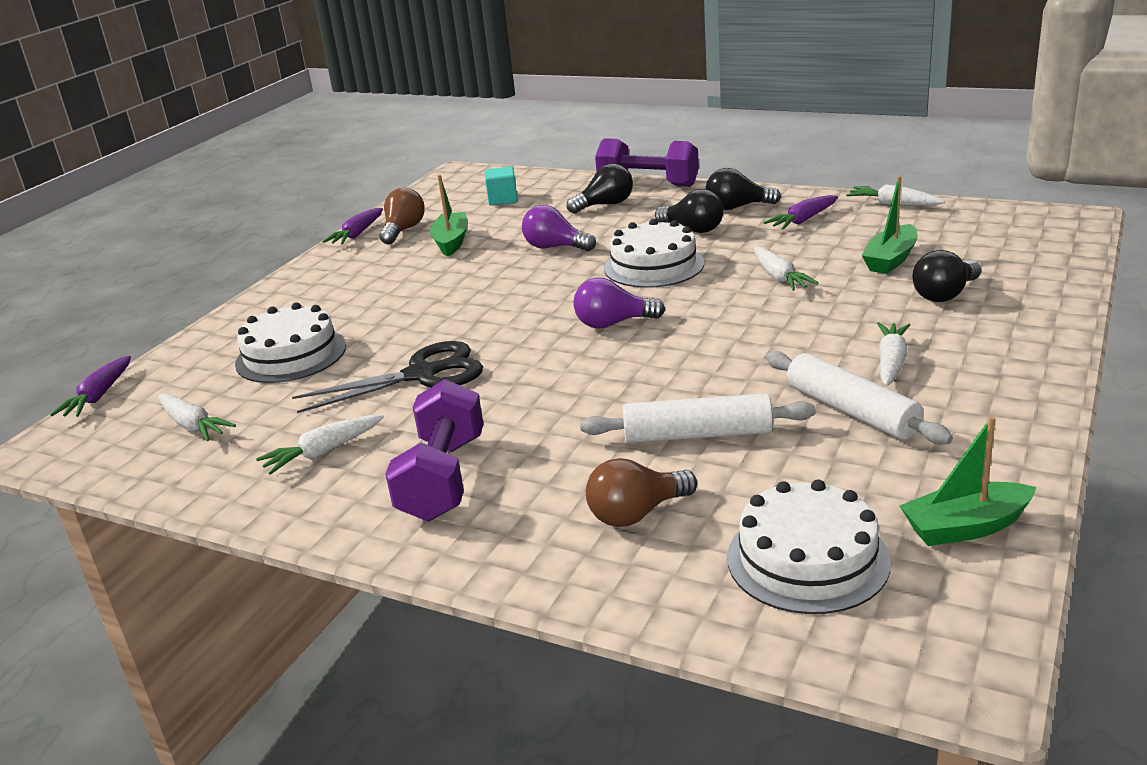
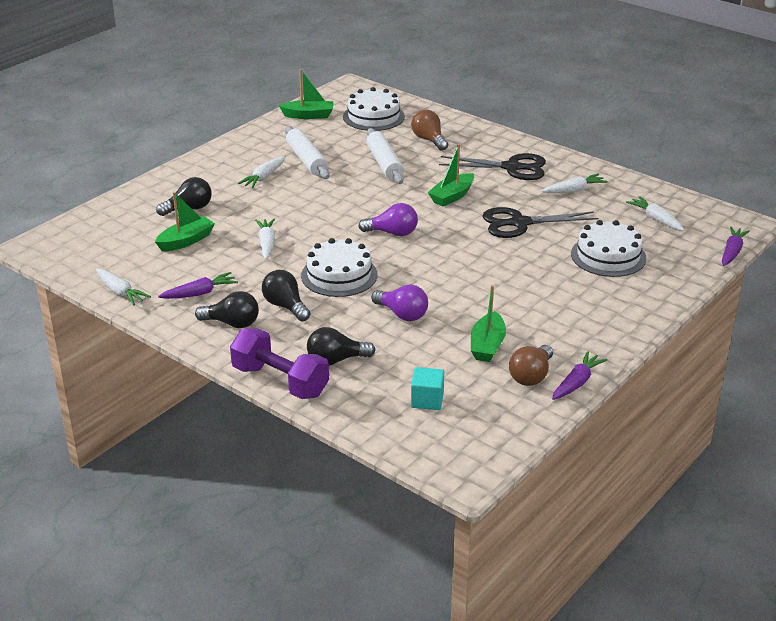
camera: 170 degrees left, 5 degrees up
(443, 478) = (511, 167): purple dumbbell -> black scissors
(543, 396) = (452, 196): none -> green boat
(636, 513) = (429, 140): brown light bulb -> brown light bulb turned 105 degrees counterclockwise
(697, 435) = (384, 163): white rolling pin -> white rolling pin turned 60 degrees clockwise

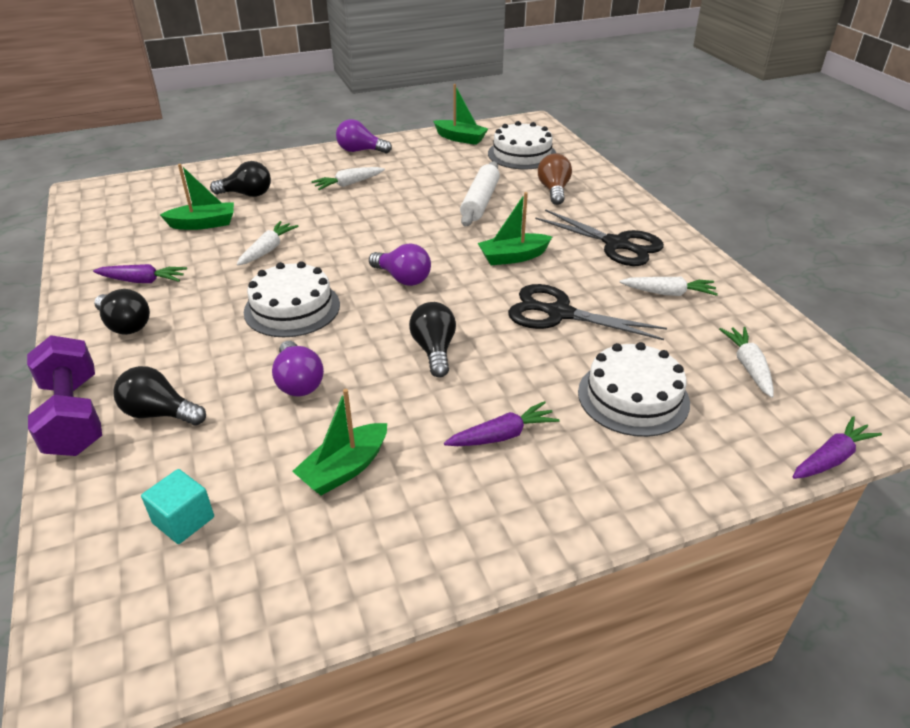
camera: 30 degrees right, 5 degrees up
(120, 292) = (82, 256): white carrot -> none
(237, 147) = (360, 151): none -> purple light bulb
(285, 306) = (197, 325): black light bulb -> black light bulb (434, 350)
(306, 160) = (408, 178): white rolling pin -> none
(531, 376) = (348, 545): brown light bulb -> none
(577, 382) = (397, 588): purple carrot -> purple carrot (503, 435)

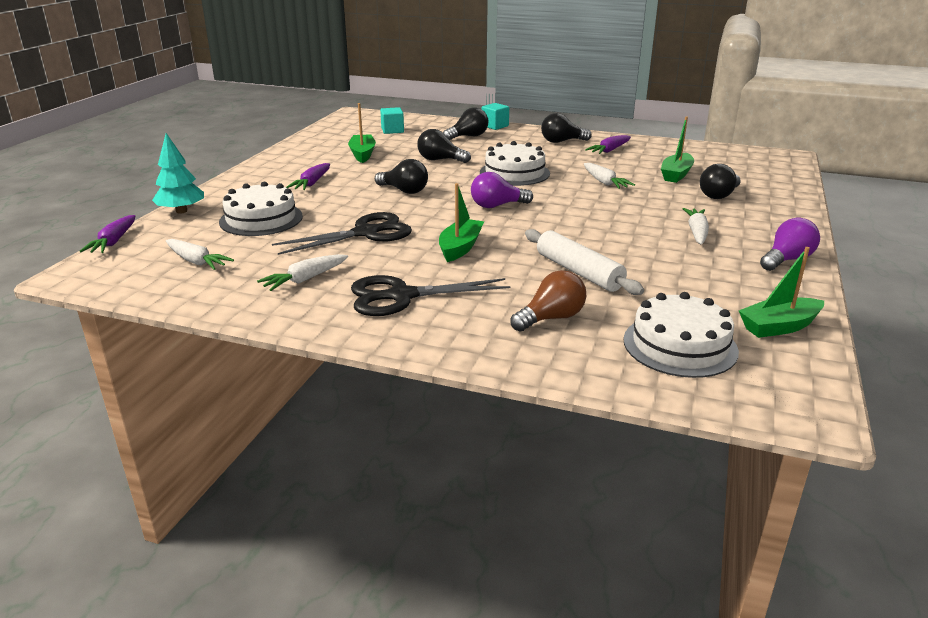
camera: 130 degrees right, 10 degrees down
(74, 416) = (495, 126): purple dumbbell -> turquoise cube
(298, 382) = (440, 160): purple light bulb -> black light bulb
(554, 190) = (551, 318): brown light bulb -> brown light bulb turned 75 degrees counterclockwise
(716, 478) = (181, 211): none -> turquoise tree

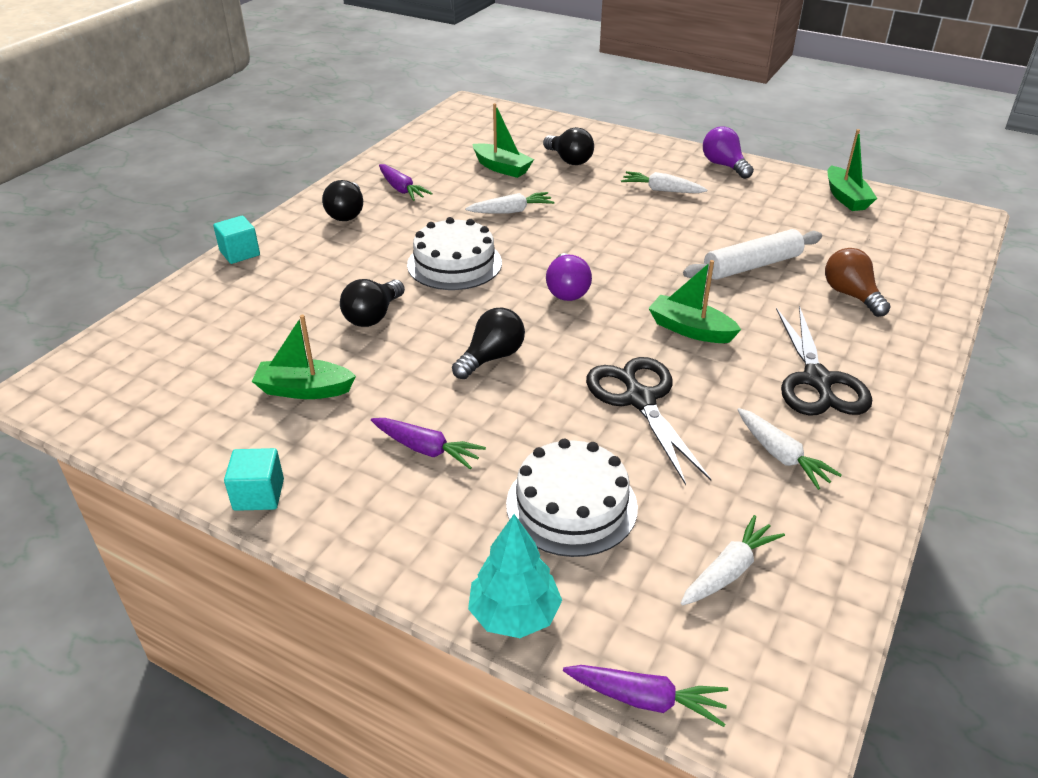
camera: 80 degrees left, 10 degrees up
(392, 130) = (191, 351): turquoise cube -> turquoise cube (259, 494)
(468, 136) = (276, 281): black light bulb -> none
(680, 345) = (885, 243): white cake -> none

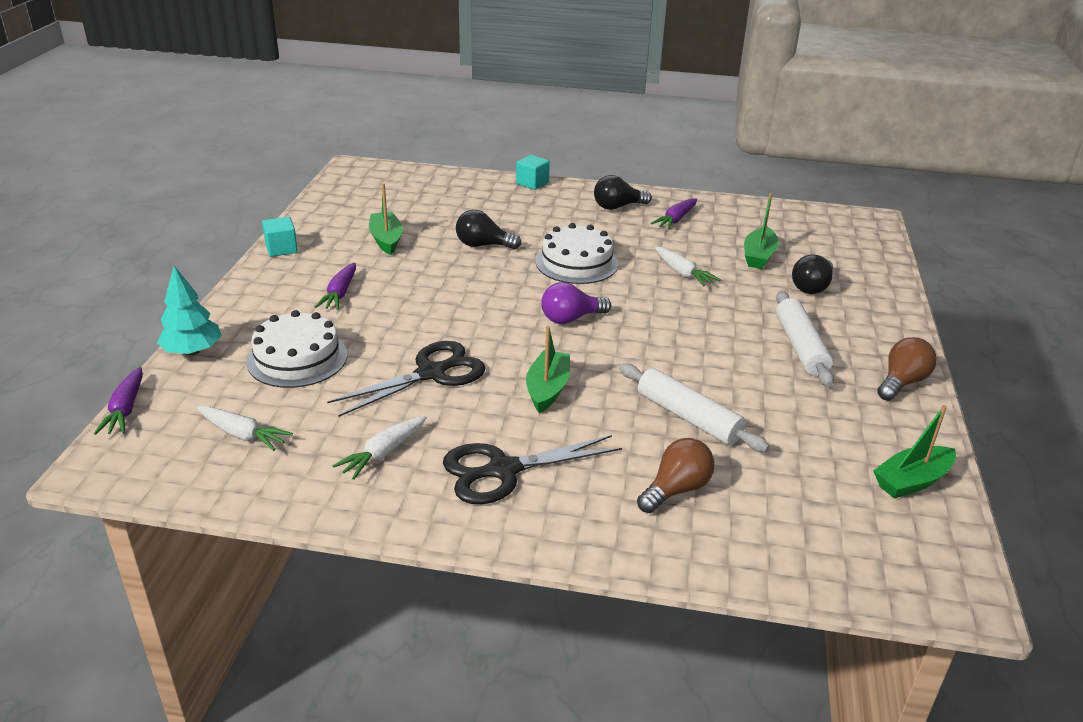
camera: 70 degrees right, 5 degrees down
(491, 357) = (456, 300): black light bulb -> none
(661, 190) = (800, 347): white carrot -> white rolling pin
(724, 165) = (902, 382): purple light bulb -> brown light bulb

